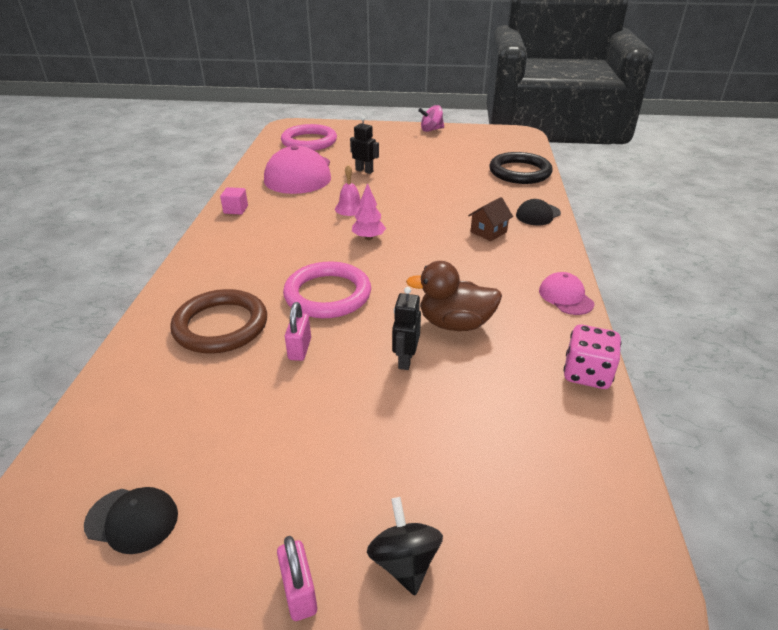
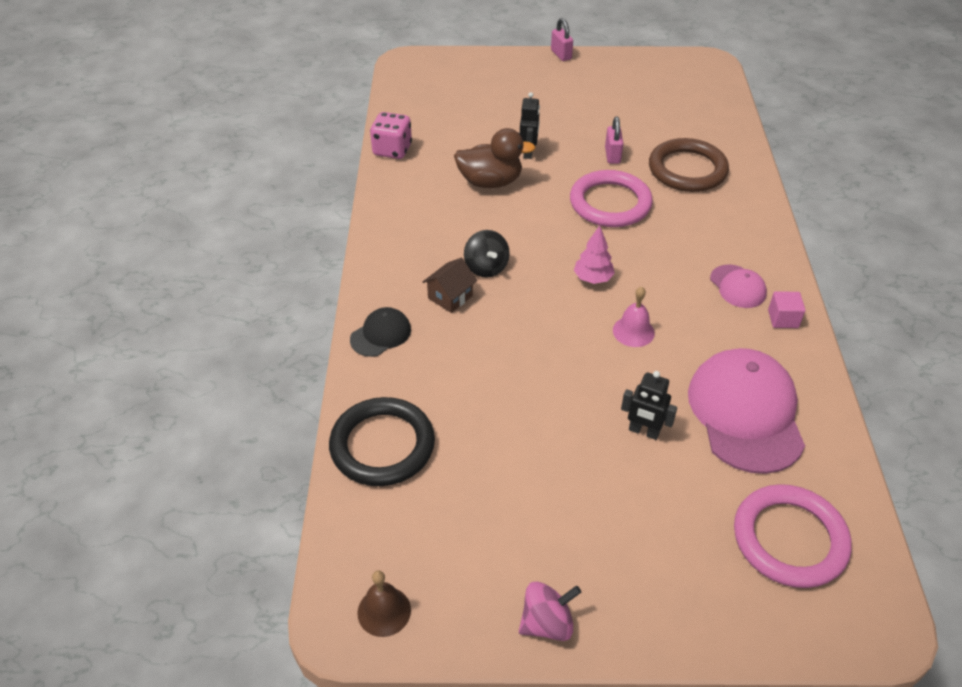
camera: 175 degrees right, 10 degrees up
(132, 519) = (657, 70): black cap -> none
(404, 562) = (514, 65): black spinning top -> black spinning top (486, 267)
(504, 134) = (384, 611): none -> brown bell
(565, 297) = (386, 213): pink cap -> pink cap (738, 286)

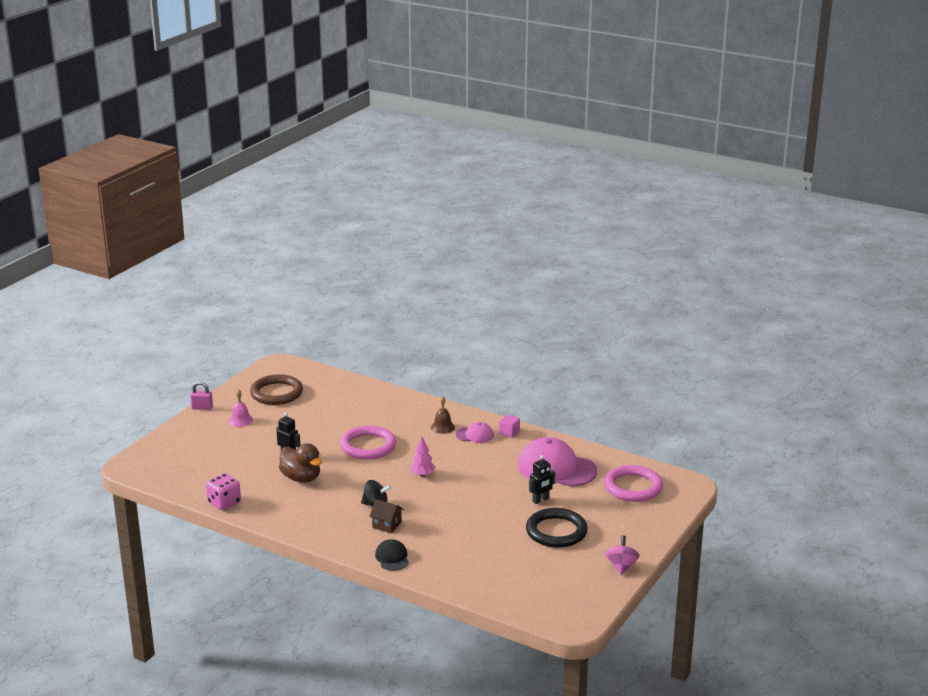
camera: 60 degrees left, 20 degrees down
(382, 445) = (475, 581): black ring -> black ring (556, 531)
(384, 611) = (577, 610): brown bell -> brown bell (442, 427)
(450, 297) = (387, 525): brown house -> brown house turned 45 degrees counterclockwise
(490, 182) = (301, 478): brown duck -> brown duck turned 105 degrees clockwise
(612, 155) = (327, 429): pink padlock -> none
(633, 331) = (473, 477): pink bell -> pink bell (240, 420)
(687, 170) = (368, 411): brown ring -> brown ring (276, 393)

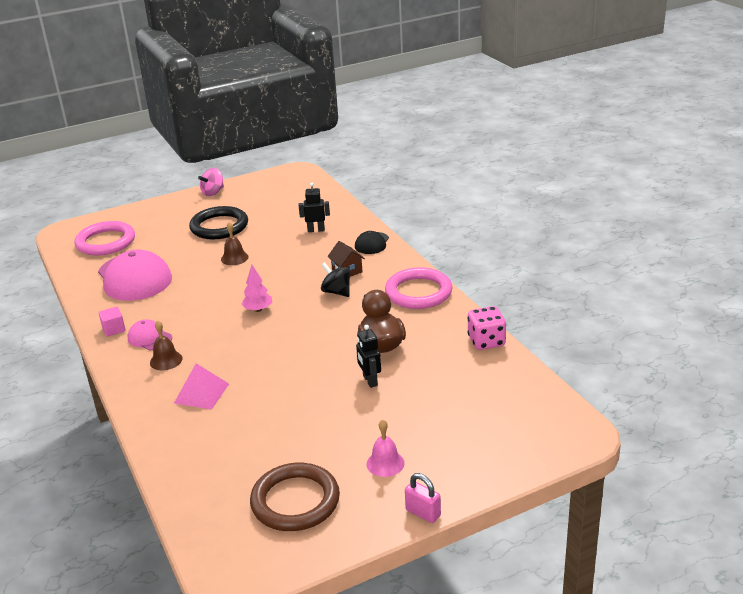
camera: 145 degrees left, 5 degrees up
(368, 446) = (271, 363): pink ring -> pink ring (418, 292)
(392, 418) = (201, 393): none -> pink pyramid
(498, 507) = (234, 258): none -> brown bell
(540, 500) = (192, 253): black robot -> black robot (316, 230)

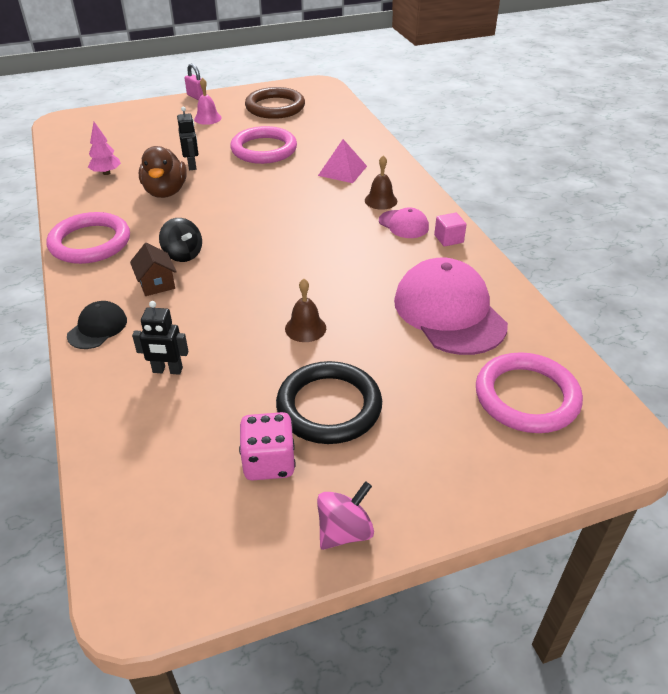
camera: 175 degrees left, 10 degrees up
(258, 309) = (281, 243): pink tree -> pink tree (106, 173)
(294, 414) = (264, 149): none -> pink ring
(486, 341) = (66, 185): pink dice -> pink dice (269, 462)

